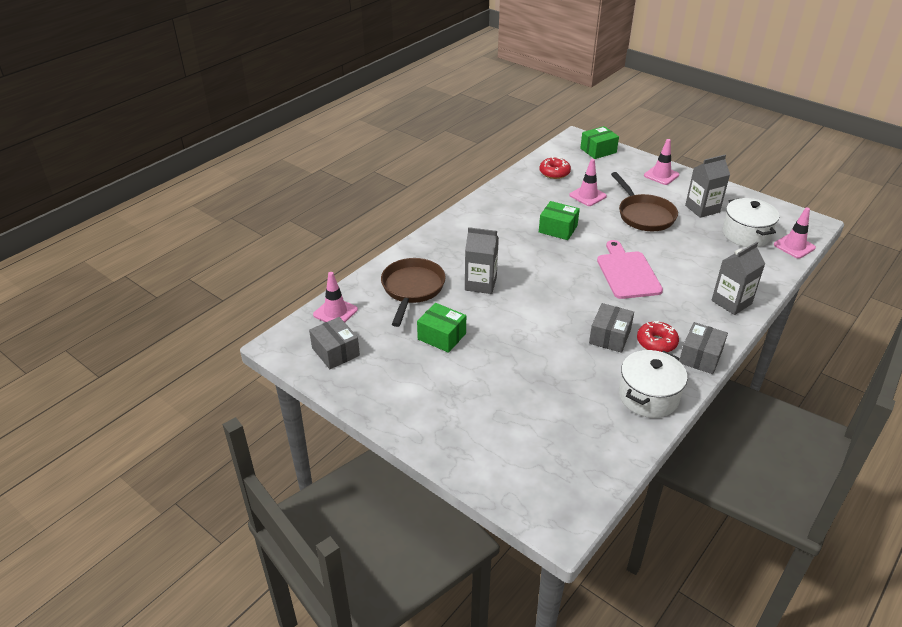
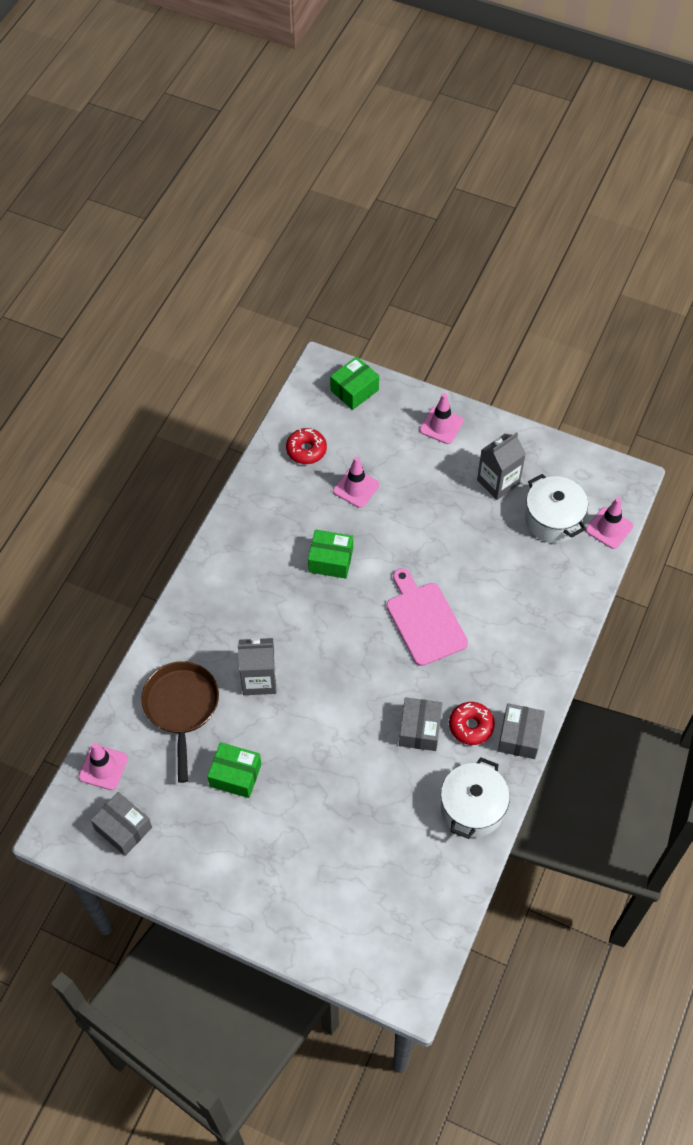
camera: 15 degrees left, 20 degrees up
(644, 215) = (430, 510): brown pan -> none
(731, 302) = (545, 642): grey carton -> none

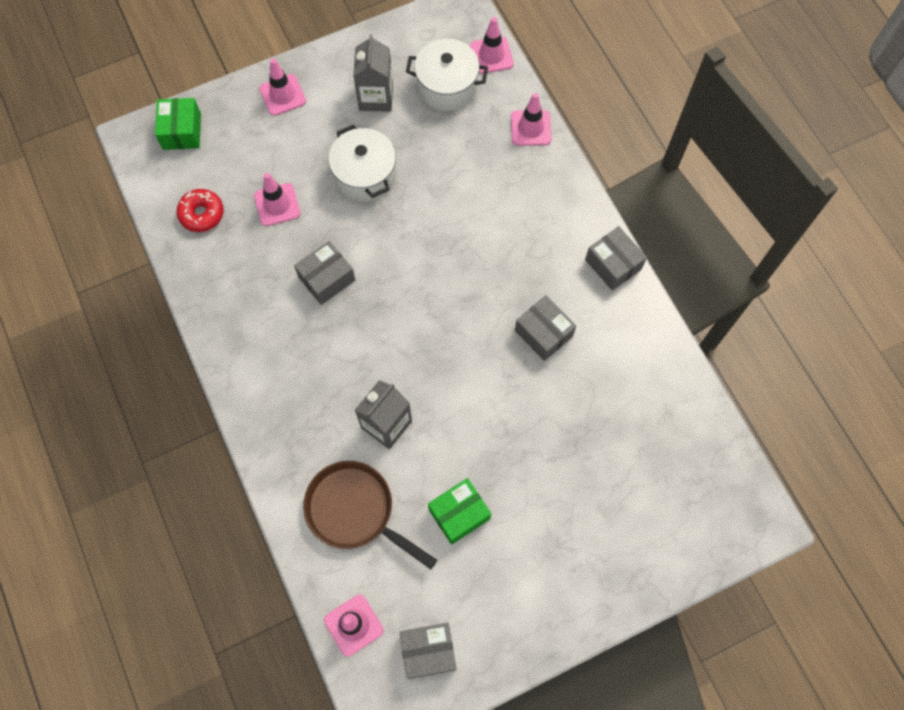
camera: 50 degrees left, 10 degrees up
(330, 560) = (327, 279): green box -> grey box
(424, 620) = (449, 251): pink cutting board -> none
(471, 726) = (573, 292): red donut -> none
(472, 808) = (644, 348): white pot -> white pot (365, 176)
(575, 599) = (530, 128): none -> pink traffic cone

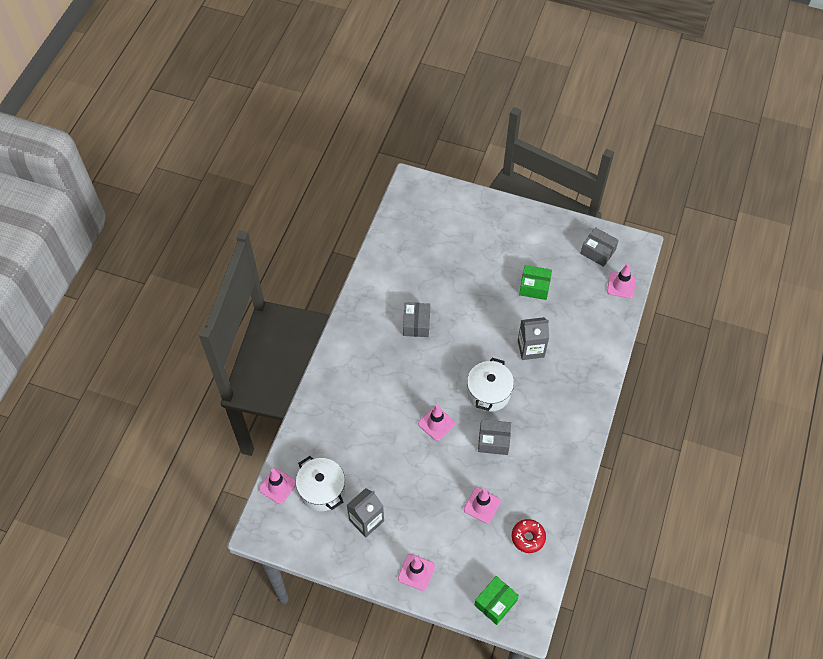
camera: 135 degrees left, 10 degrees down
(355, 511) = (580, 326): brown pan -> none
(365, 176) = (419, 479): white pot -> white pot (488, 393)
(530, 128) = (306, 425): pink traffic cone -> pink traffic cone (436, 423)
(613, 264) = (349, 325): grey box -> none

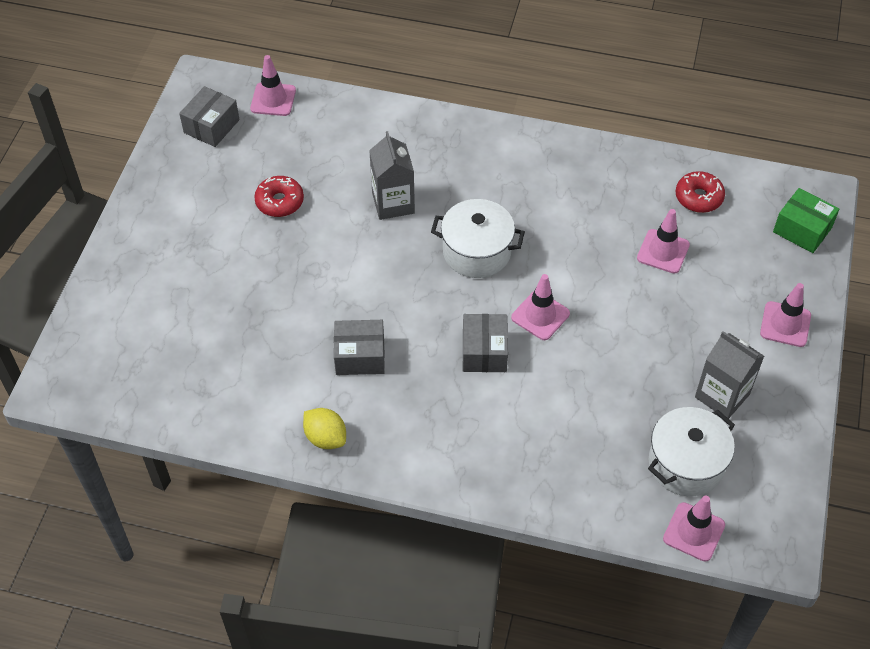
camera: 95 degrees left, 5 degrees down
(364, 305) = (325, 438): none -> yellow lemon
(493, 441) = (557, 242): grey box -> grey box (484, 352)
(534, 287) = (279, 202): green box -> red donut

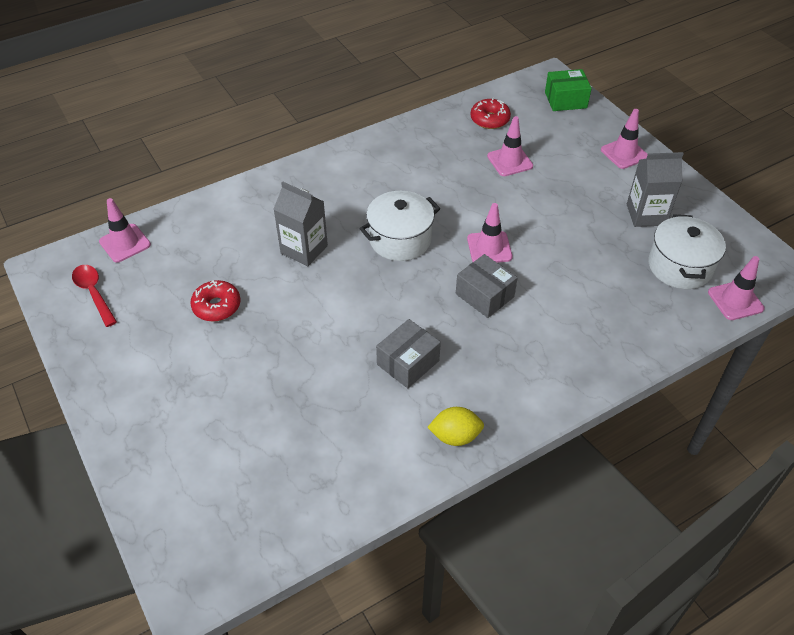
camera: 45 degrees left, 5 degrees down
(211, 126) = (94, 293): grey box -> red spoon

